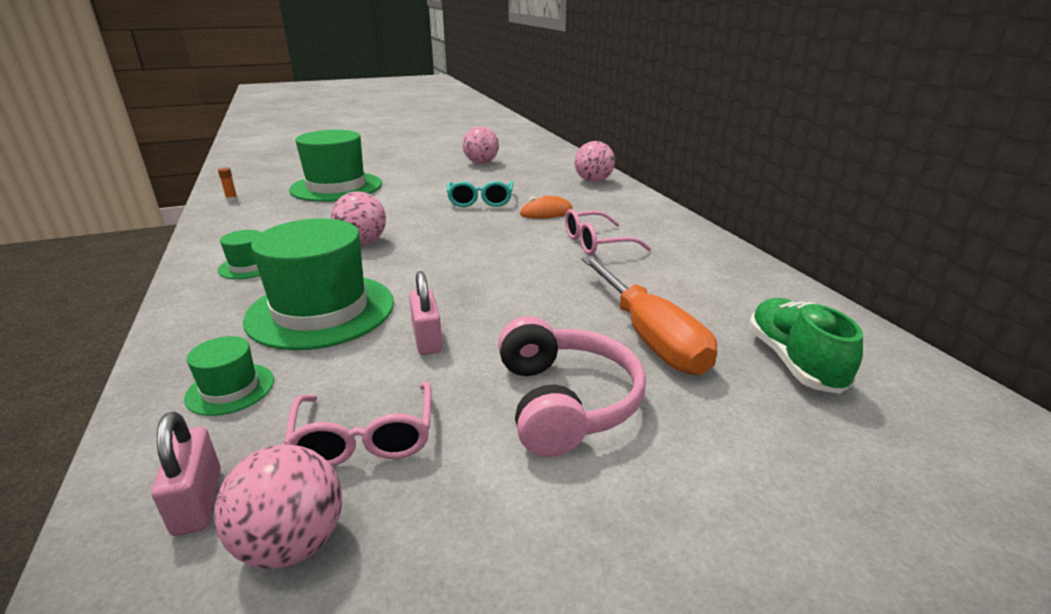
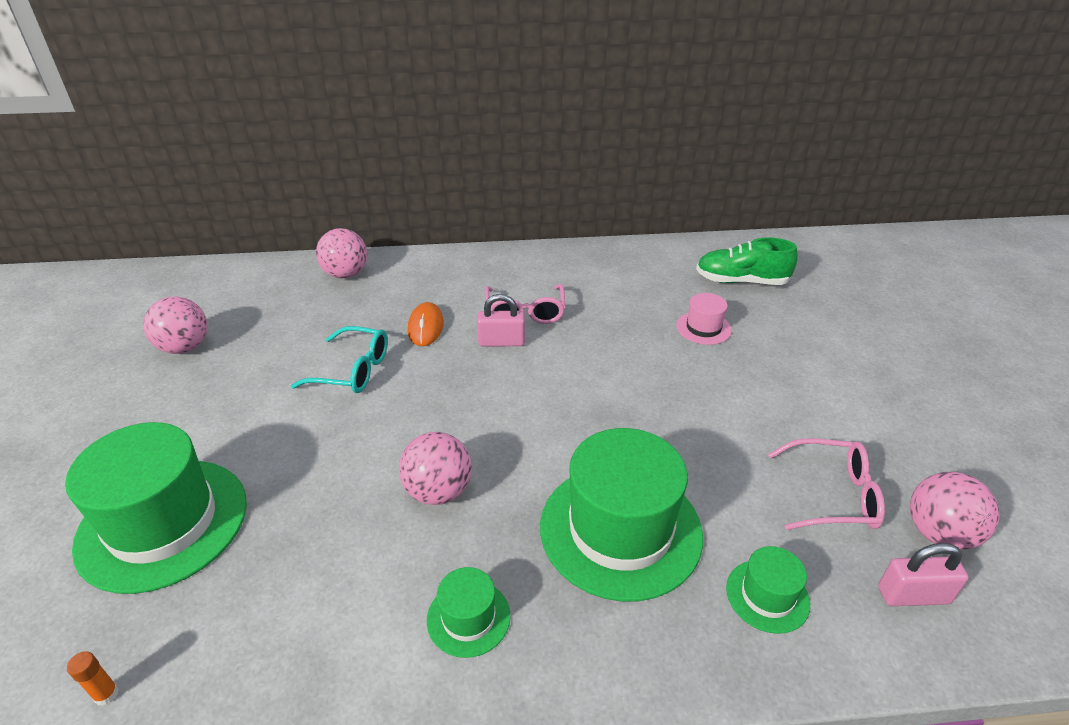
camera: 75 degrees left, 10 degrees up
(427, 339) = (692, 449): pink padlock -> pink padlock (501, 342)
(564, 402) = (785, 386): pink headphones -> none
(649, 336) = (703, 328): orange screwdriver -> pink hat

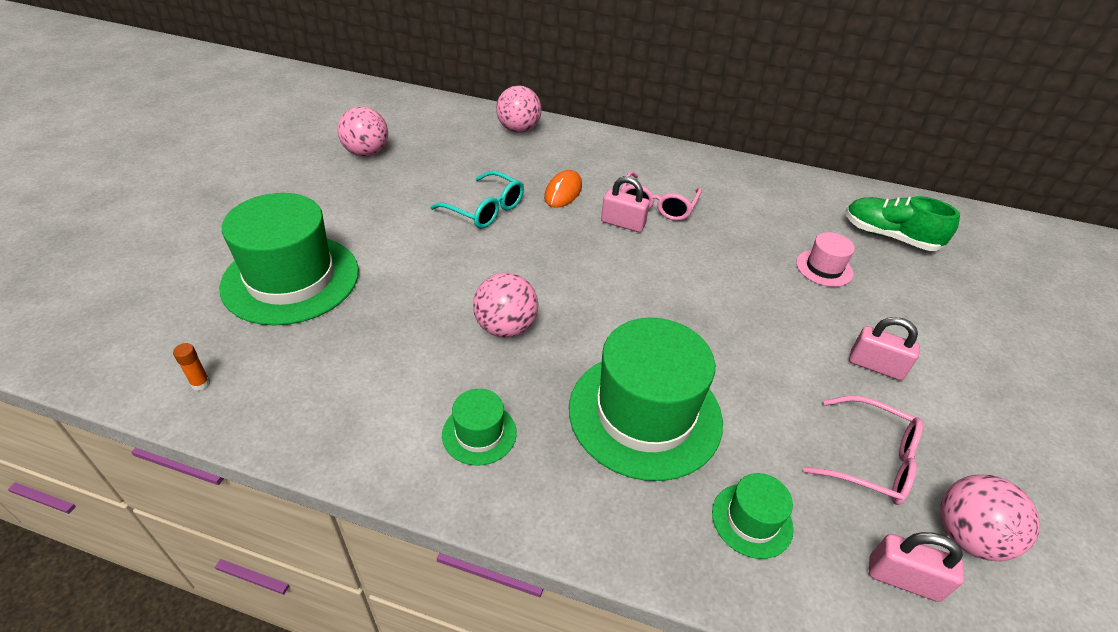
camera: 20 degrees right, 5 degrees up
(791, 405) = (875, 366): none -> pink padlock

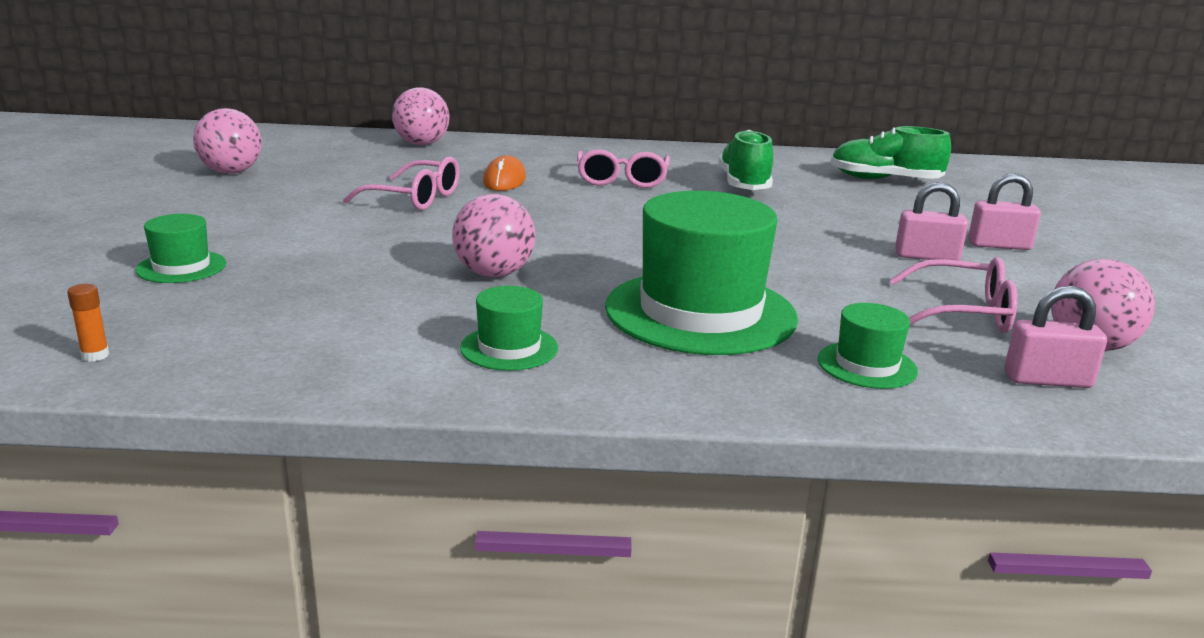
camera: 15 degrees left, 20 degrees down
(291, 279) = (181, 267): green hat -> green hat, size x0.46
(485, 209) = (415, 198): turquoise glasses -> pink glasses
(622, 223) = (590, 195): pink padlock -> pink padlock (999, 245)
(758, 226) = (744, 184): none -> green shoe
(824, 268) = (831, 204): pink hat -> none

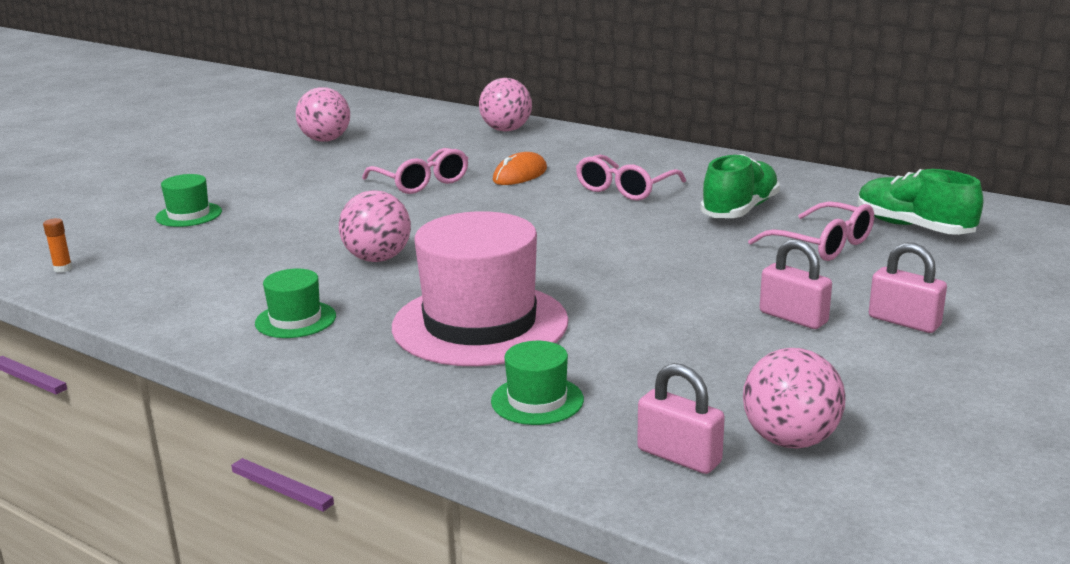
camera: 35 degrees right, 0 degrees up
(700, 312) = (480, 324): green hat -> pink hat
(963, 313) = (720, 379): pink glasses -> pink glasses (822, 245)

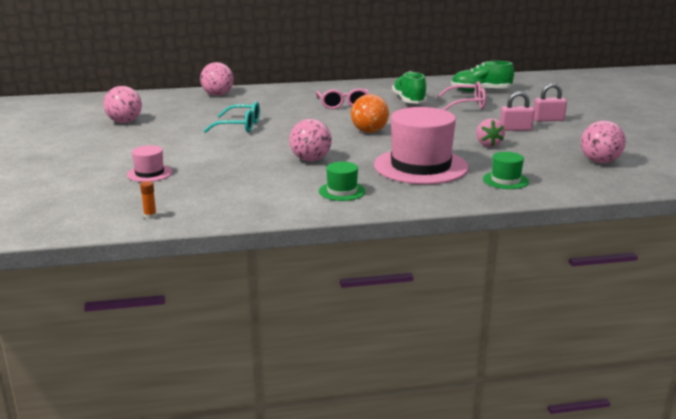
camera: 45 degrees left, 0 degrees up
(189, 215) = (149, 173): green hat -> pink hat
(421, 182) = (240, 126): pink glasses -> turquoise glasses
(520, 175) = (280, 111): orange mouse -> none
(554, 242) = (369, 131): none -> orange ball
(672, 328) = (488, 144): none -> pink strawberry
(679, 456) = (584, 177): pink padlock -> none

